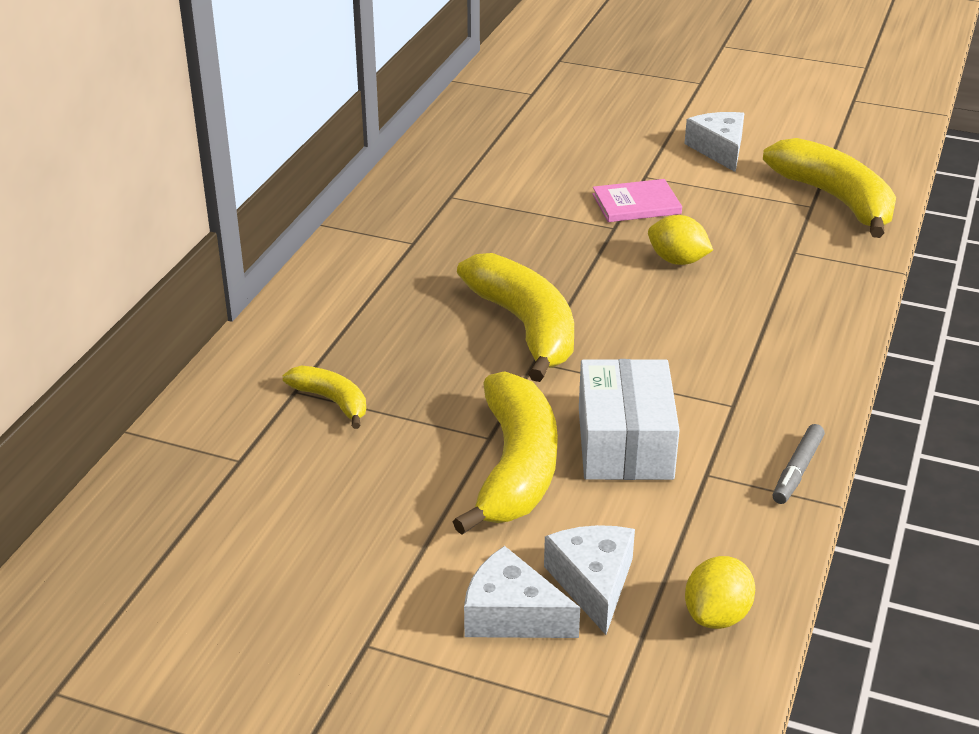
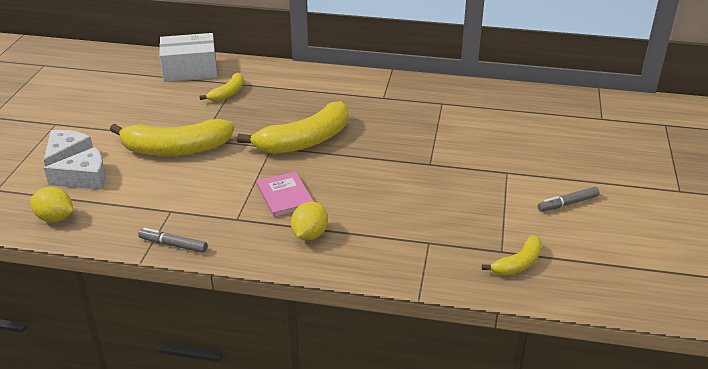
camera: 80 degrees right, 0 degrees up
(625, 443) = (197, 181): white box -> white box (190, 70)
(636, 204) = (465, 170): pink book -> pink book (285, 196)
(677, 260) = (397, 191): yellow lemon -> yellow lemon (309, 234)
(719, 149) = (567, 203): white cheese -> grey marker
(835, 199) = (518, 264): yellow banana -> yellow banana, size x0.52

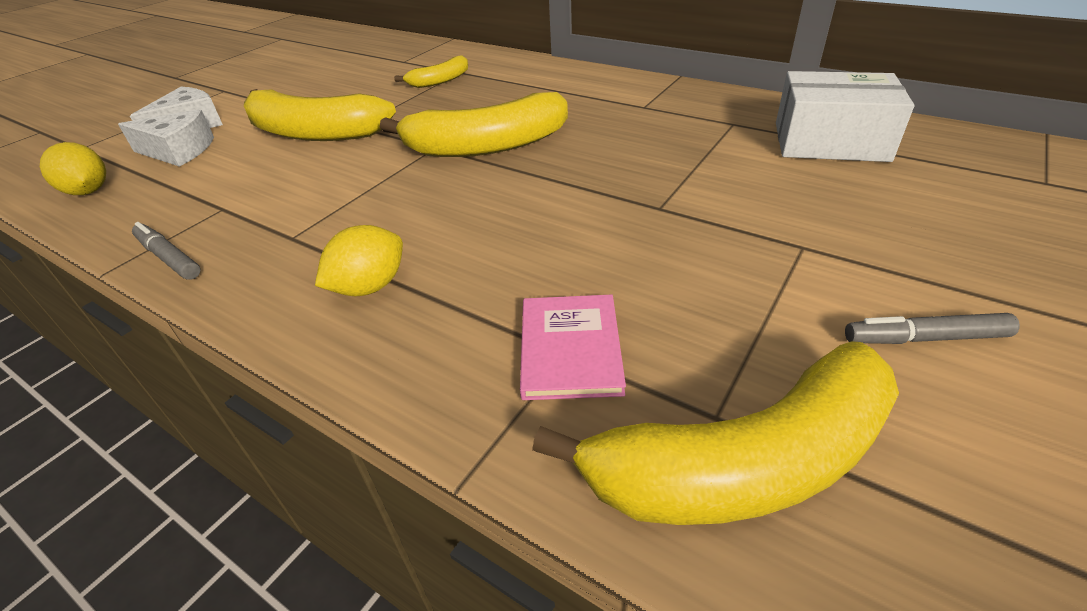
camera: 25 degrees right, 5 degrees up
(190, 70) = (421, 54): white box -> white box (830, 142)
(285, 196) = (390, 217): pink book -> pink book (570, 349)
(518, 264) = (742, 463): yellow banana -> yellow banana, size x1.93

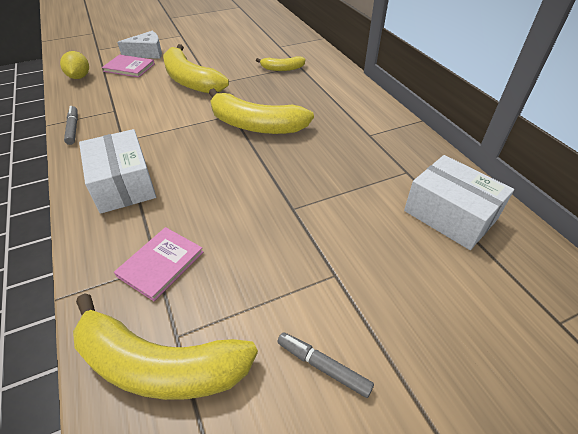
camera: 30 degrees right, 5 degrees up
(178, 151) = (129, 67): white cheese -> pink book
(369, 287) = (123, 184): yellow lemon -> white box

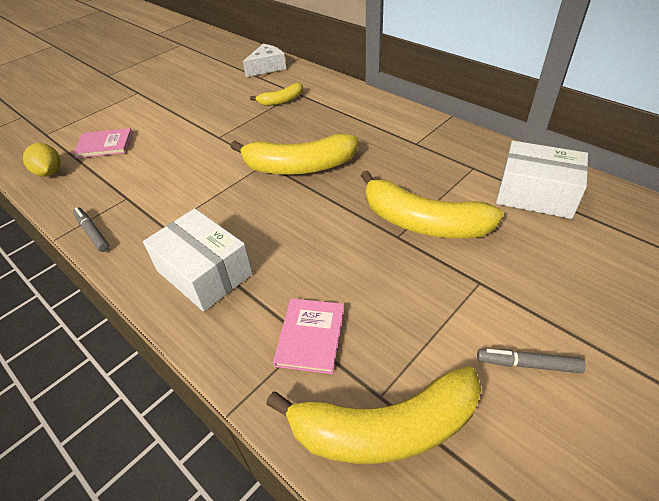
camera: 20 degrees left, 0 degrees up
(147, 53) = (113, 123): white cheese -> white cheese (267, 67)
(191, 81) = (191, 140): yellow banana -> yellow banana (423, 222)

